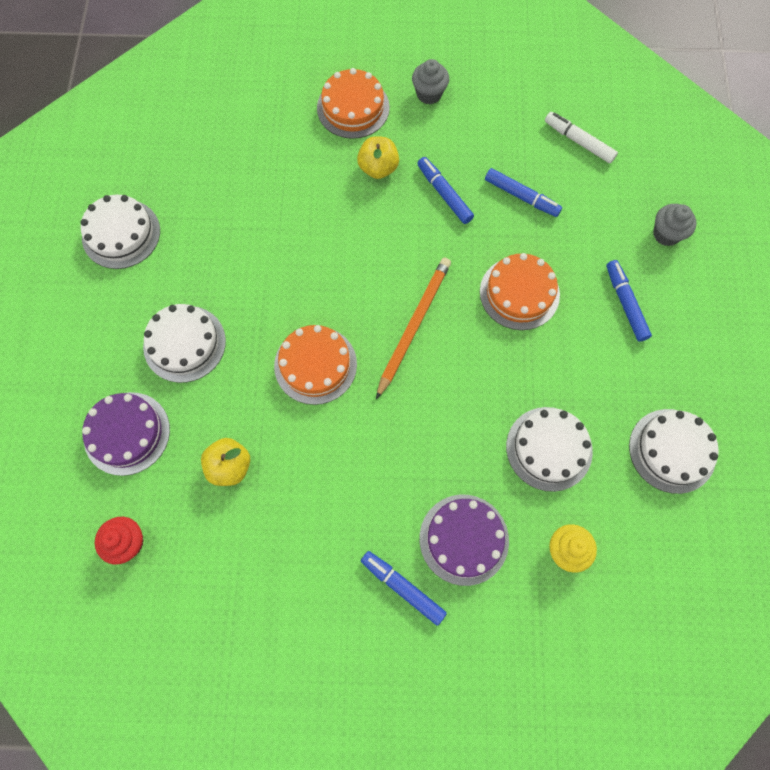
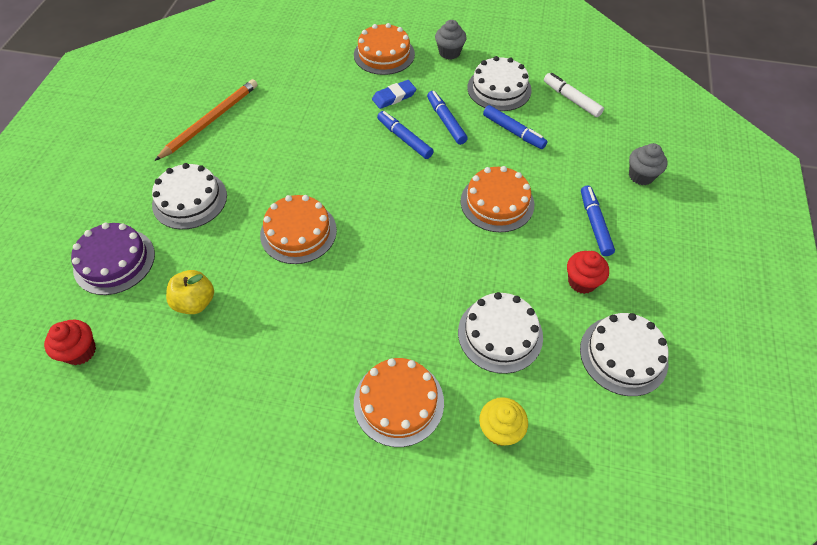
camera: 10 degrees right, 15 degrees down
(121, 234) = (166, 115): white cake -> white cake (499, 89)
(378, 168) = (394, 97): yellow apple -> blue eraser
(403, 588) = (327, 437): blue marker -> blue marker (404, 139)
(413, 325) = (395, 214): orange pencil -> orange pencil (210, 121)
(464, 539) = (398, 402): purple cake -> orange cake
(621, 375) = (582, 282): none -> red cupcake

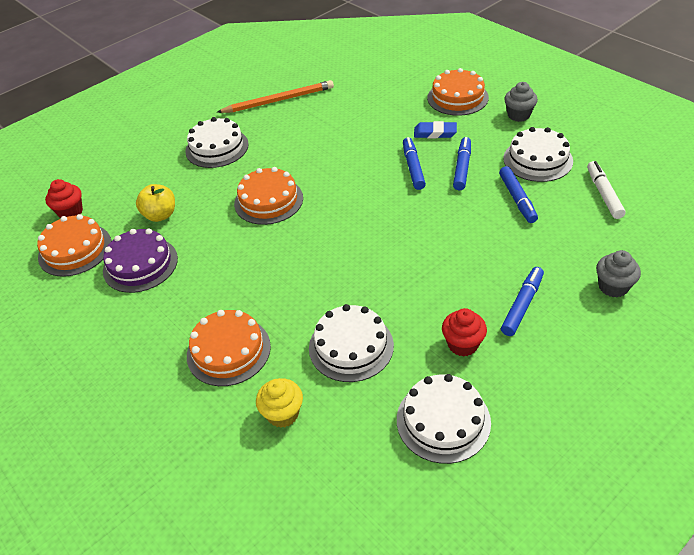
camera: 40 degrees right, 10 degrees down
(114, 261) = (137, 167): purple cake -> purple cake (140, 264)
(497, 202) = (446, 248): orange cake -> orange cake (75, 250)

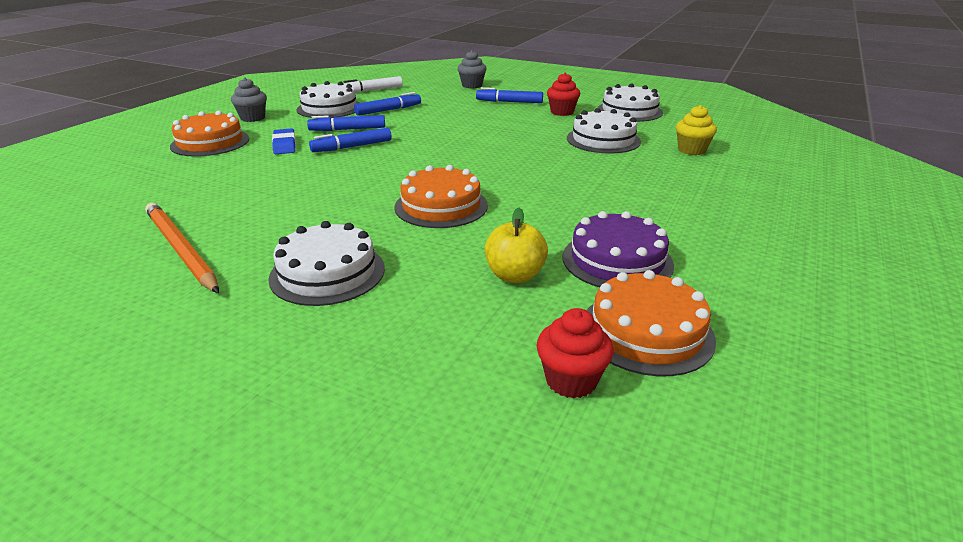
camera: 115 degrees left, 15 degrees down
(228, 351) = (666, 180): orange cake -> none

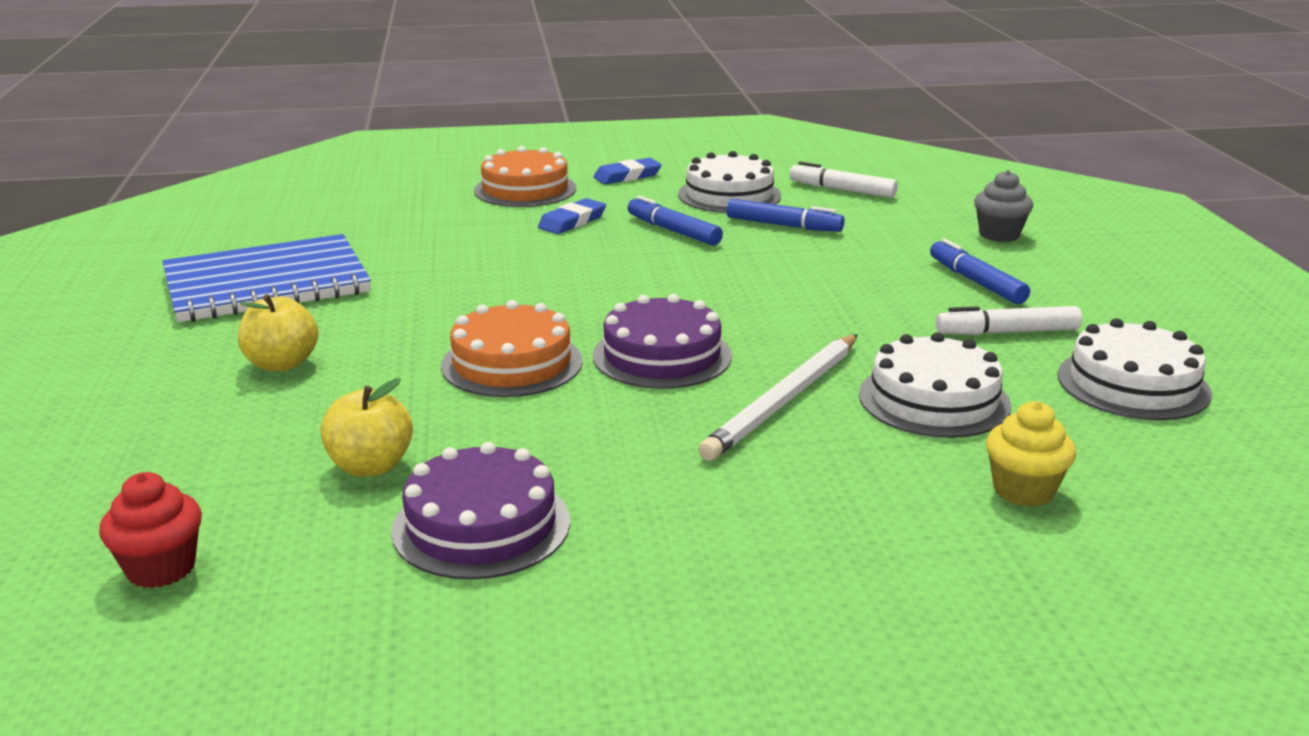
camera: 55 degrees right, 5 degrees down
(180, 249) = (267, 283): orange pencil -> blue notebook
(253, 118) = (627, 176): grey cupcake -> blue eraser
(327, 273) = (282, 364): white cake -> yellow apple
(352, 147) = (621, 254): blue marker -> none
(488, 172) = (662, 355): none -> purple cake
(562, 112) = (1008, 332): red cupcake -> white marker
(569, 163) = (784, 400): none -> white pencil
(646, 332) = (303, 594): orange cake -> none

